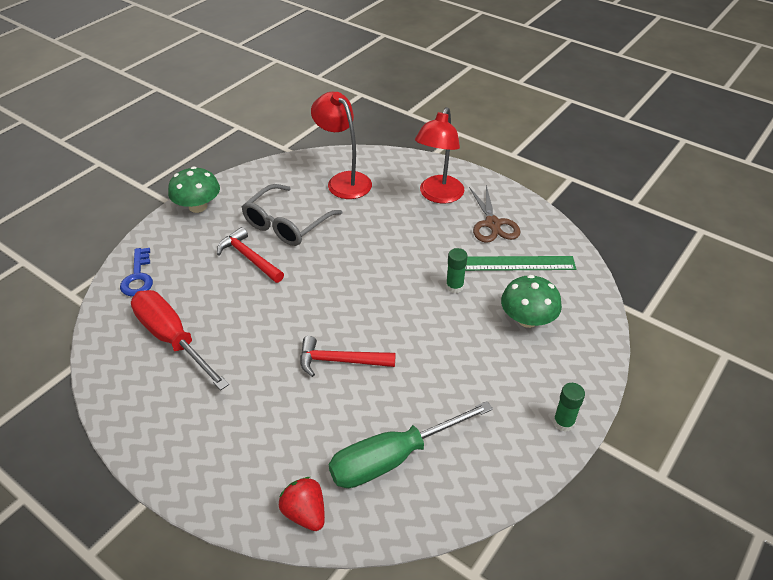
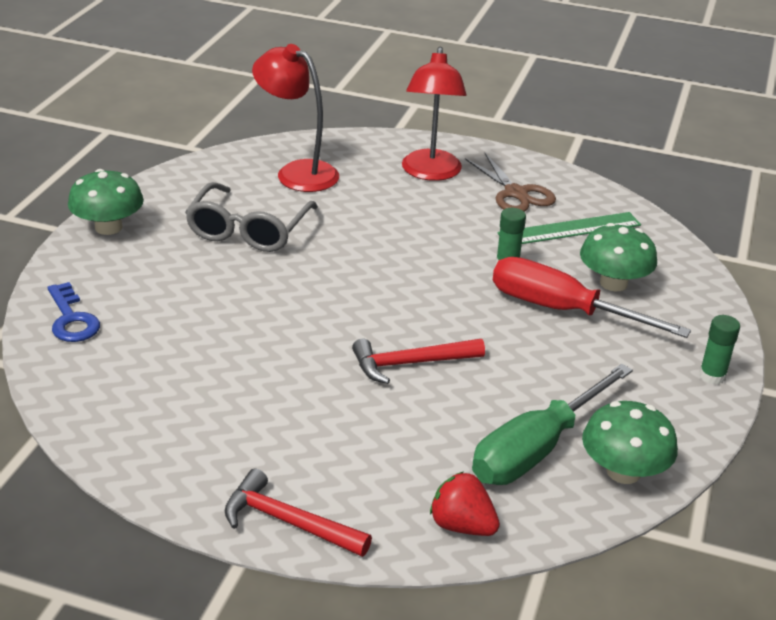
camera: 20 degrees left, 10 degrees down
(172, 339) = (167, 379): red screwdriver -> red screwdriver (562, 310)
(249, 258) = (219, 274): red hammer -> red hammer (288, 522)
(448, 495) = (623, 471): none -> green mushroom

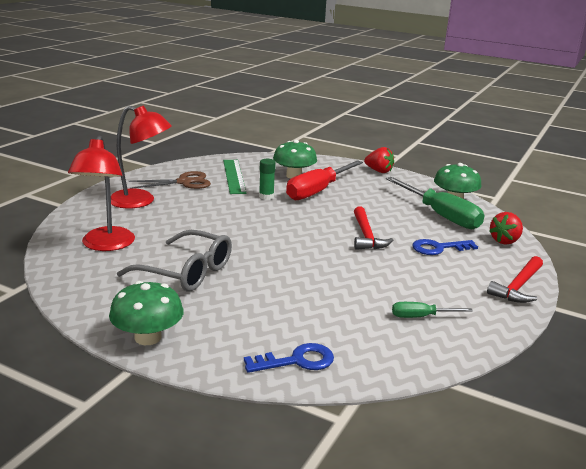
camera: 80 degrees left, 10 degrees down
(177, 412) = (421, 317): none -> green screwdriver
(297, 172) = (106, 245): red lamp -> red lamp turned 45 degrees counterclockwise
(397, 439) = (438, 248): none -> blue key
(712, 376) = (379, 171): green glue stick -> red strawberry

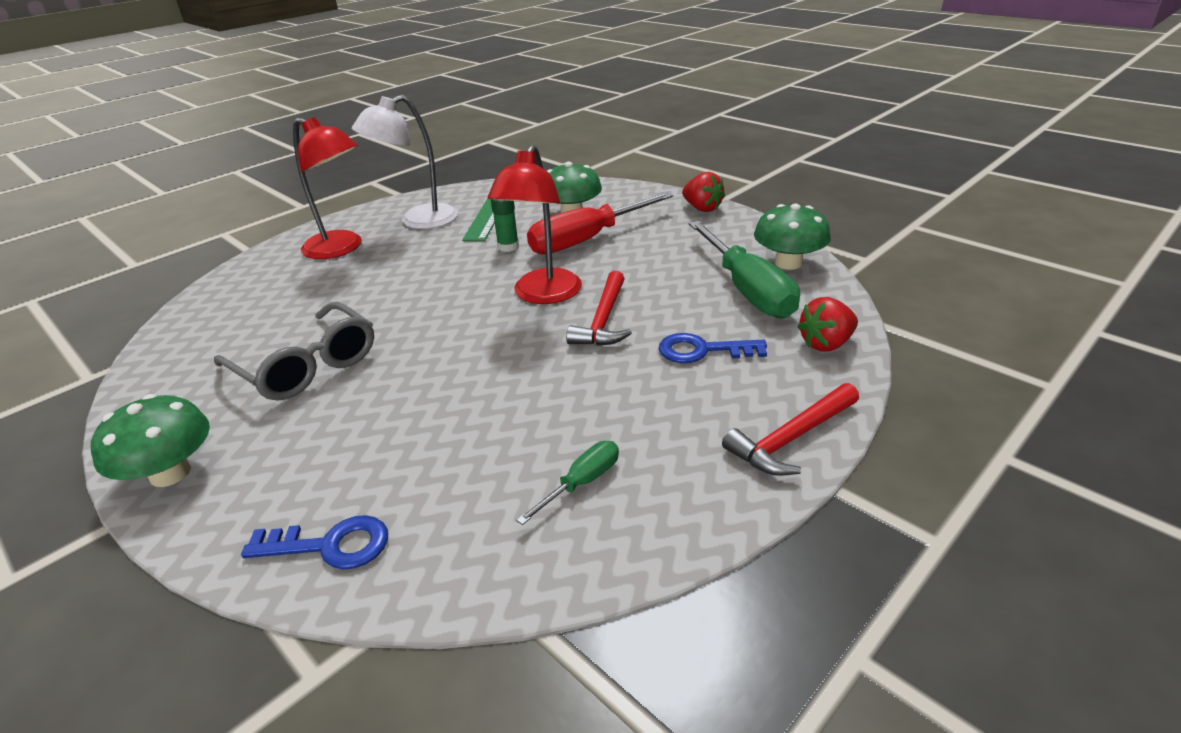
camera: 20 degrees right, 10 degrees up
(106, 245) = (245, 315): red lamp -> red lamp (543, 295)
(184, 182) = (418, 221): brown scissors -> white lamp
(421, 317) = (582, 483): green screwdriver -> green screwdriver turned 120 degrees clockwise

